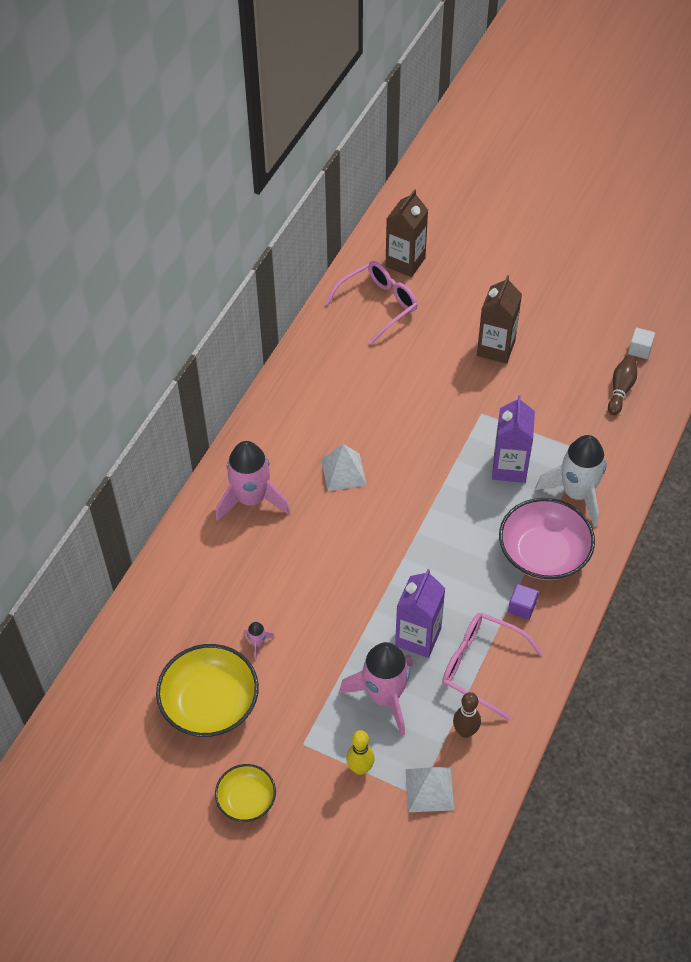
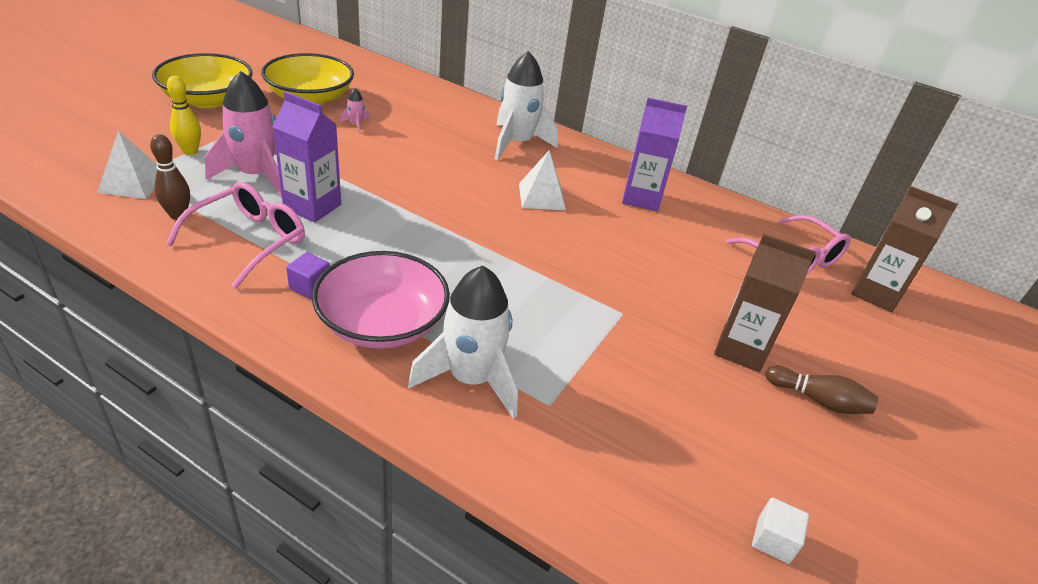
camera: 90 degrees right, 15 degrees down
(246, 799) = (208, 99): yellow bowl -> yellow bowl, size x1.73
(251, 499) = (517, 143): pink rocket -> white rocket
(509, 467) = (528, 320): purple carton -> purple carton (641, 198)
(621, 389) = (674, 485): brown bowling pin -> brown bowling pin (818, 400)

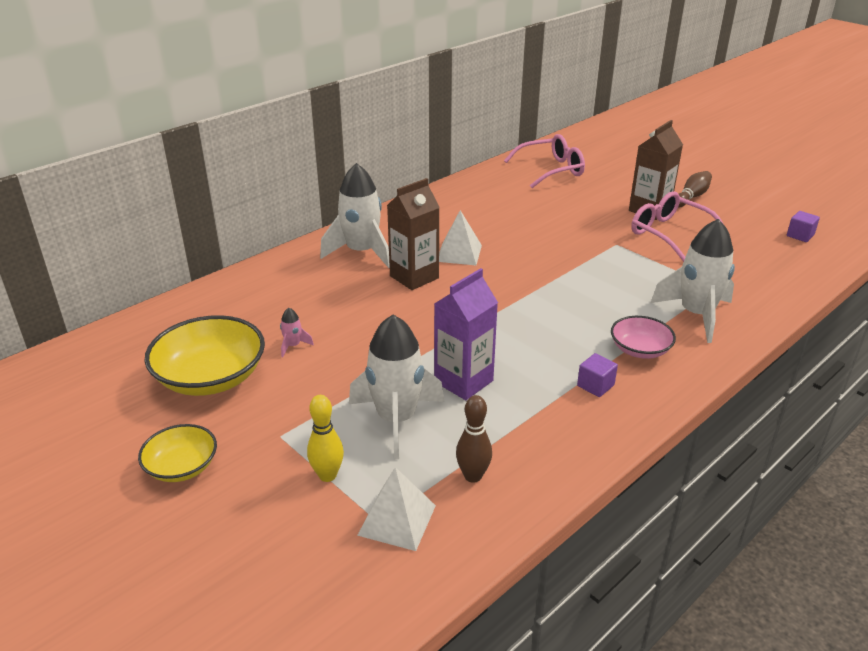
camera: 70 degrees left, 5 degrees down
(208, 99) = (182, 467): yellow bowl -> yellow bowl, size x0.58
(250, 240) = (522, 422): pink glasses -> pink glasses (669, 233)
(256, 176) = (396, 420): pink rocket -> white rocket
(382, 323) = (640, 349): pink bowl -> pink bowl, size x0.58
(641, 198) = (466, 209): purple carton -> none
(773, 540) = (800, 235): white cube -> purple cube
(875, 293) = (588, 153): brown carton -> brown carton (414, 277)

